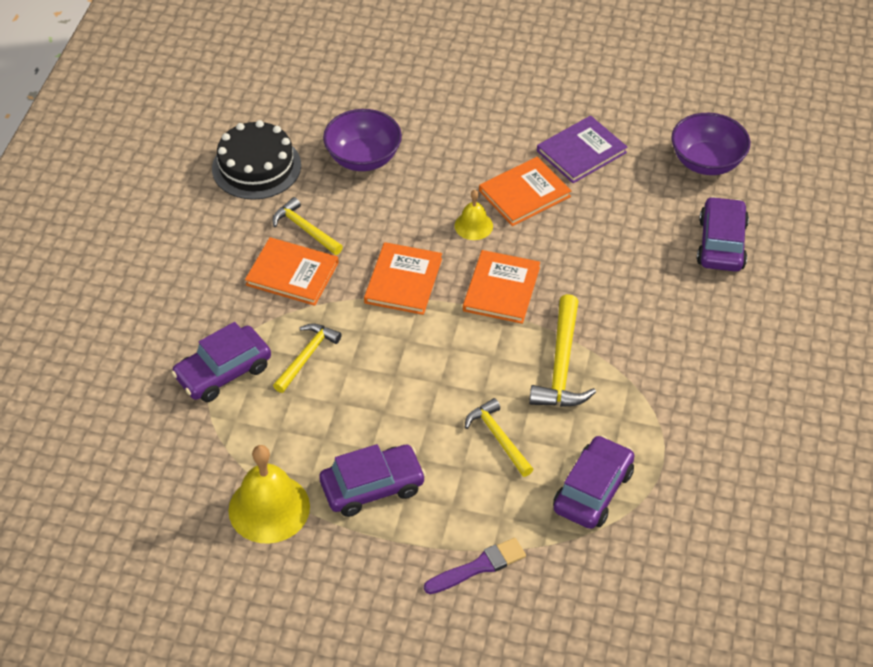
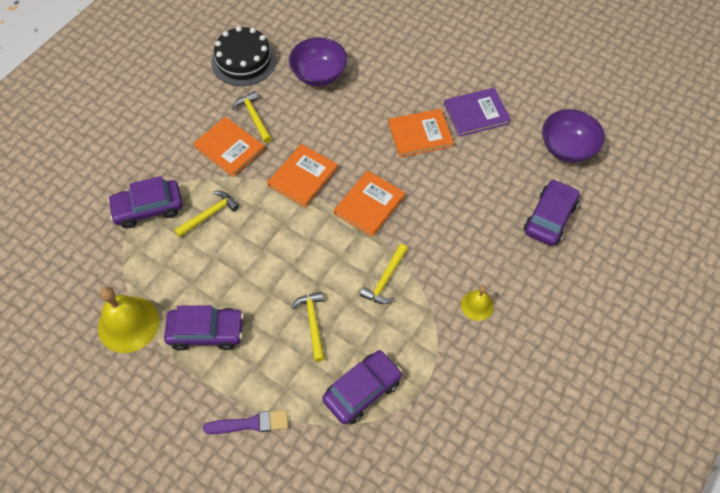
camera: 20 degrees right, 10 degrees up
(473, 225) = (372, 149): yellow bell -> yellow bell (477, 305)
(561, 365) = (385, 279): yellow hammer -> yellow hammer, size x0.66

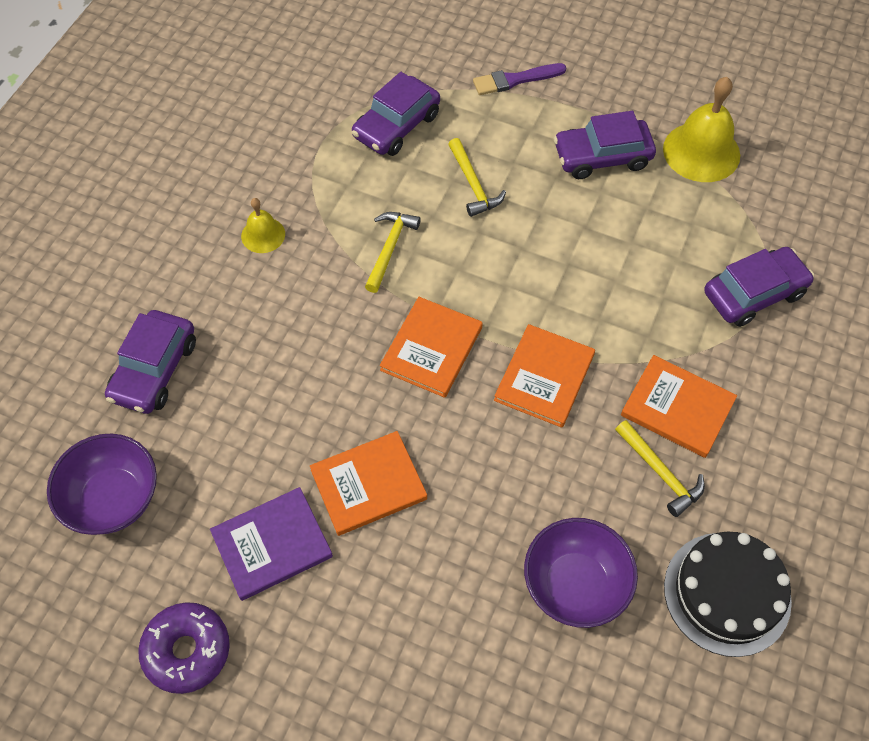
camera: 170 degrees right, 0 degrees up
(209, 214) = (662, 298): yellow hammer -> none
(520, 75) = (187, 650): none -> purple donut

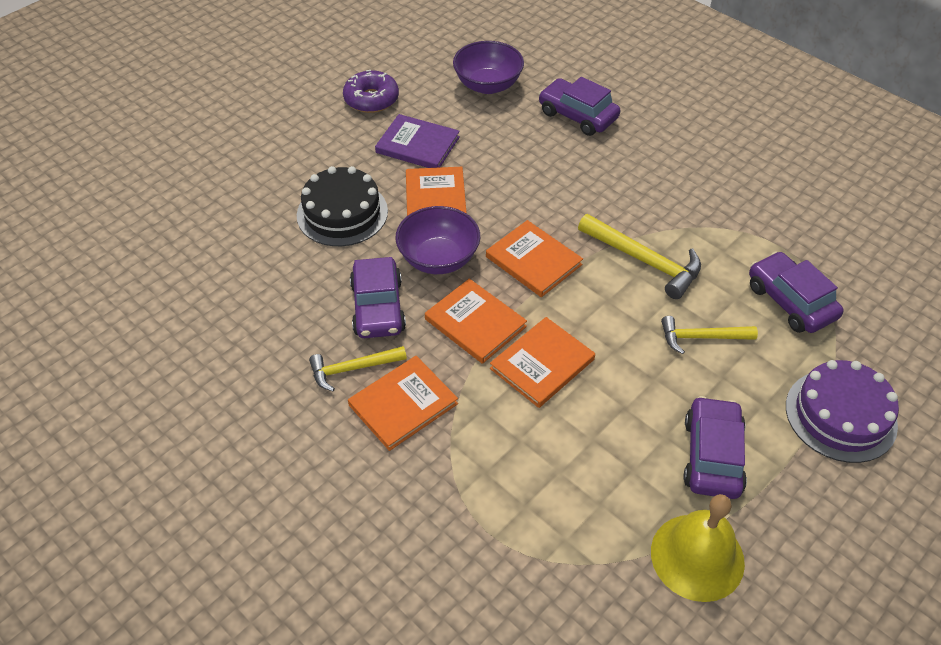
camera: 110 degrees right, 10 degrees down
(263, 235) = (683, 189): yellow bell -> none
(272, 545) = (418, 145): purple book -> purple book turned 60 degrees counterclockwise
(390, 248) = (644, 261): yellow hammer -> yellow hammer, size x1.52
(515, 80) = (840, 415): purple brush -> purple cake
(568, 303) = (542, 364): none -> orange book
(575, 584) = (299, 285): purple bowl -> purple bowl (438, 259)
(727, 593) = (235, 372): black cake -> black cake (342, 213)
(754, 293) = (493, 522): purple car -> purple car (378, 307)

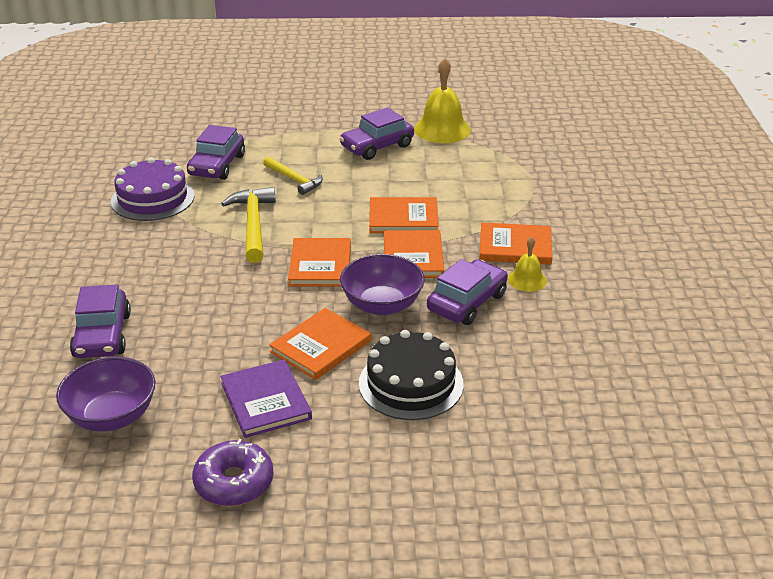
camera: 135 degrees left, 15 degrees down
(352, 369) = (527, 280): yellow hammer -> yellow bell
(840, 415) = (290, 126): purple cake -> purple cake (152, 198)

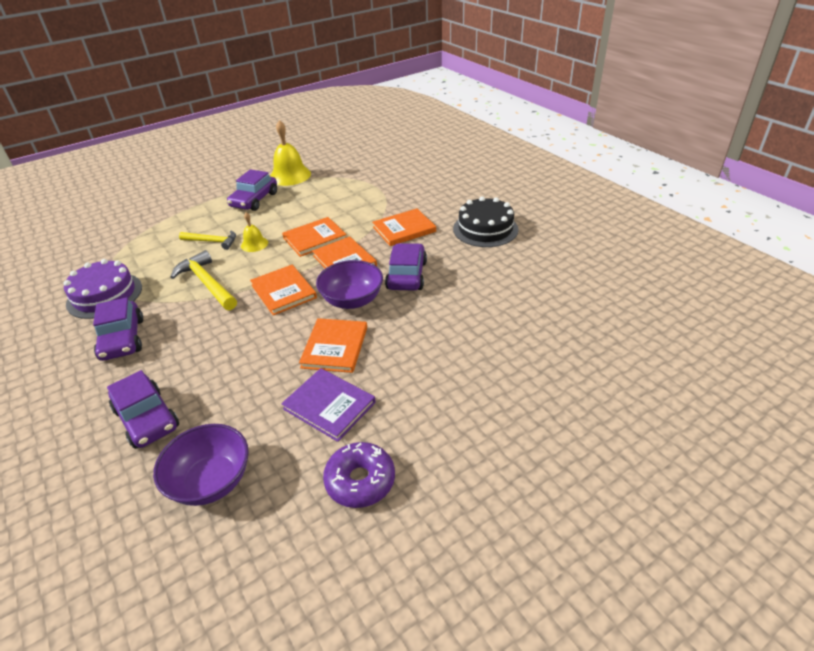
camera: 30 degrees left, 5 degrees up
(217, 165) = (141, 253): purple car -> purple car (122, 339)
(411, 383) = (421, 344): black cake -> black cake (485, 229)
(527, 280) = (430, 246): yellow bell -> yellow bell (254, 244)

